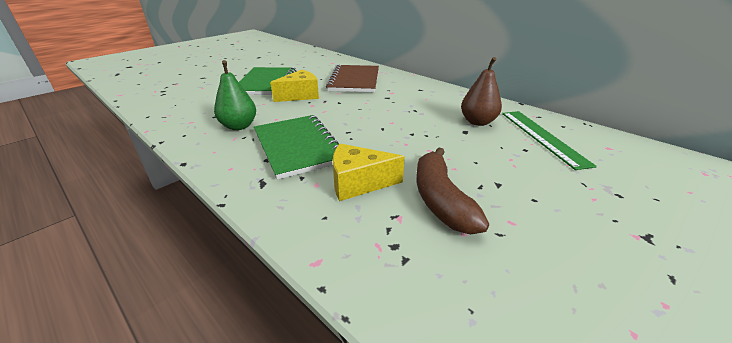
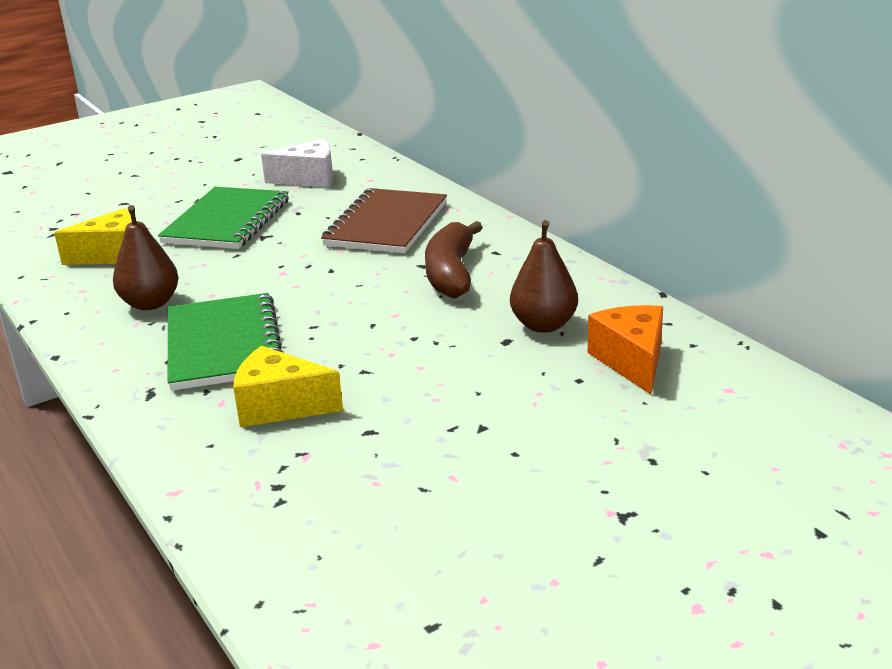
camera: 15 degrees right, 5 degrees down
(239, 126) = (150, 303): green pear -> brown pear
(300, 95) = (272, 252): yellow cheese -> yellow cheese (113, 255)
(301, 63) = (309, 179): none -> white cheese
(440, 200) = (378, 439): brown banana -> brown banana (451, 273)
(542, 137) = (631, 361): green ruler -> orange cheese

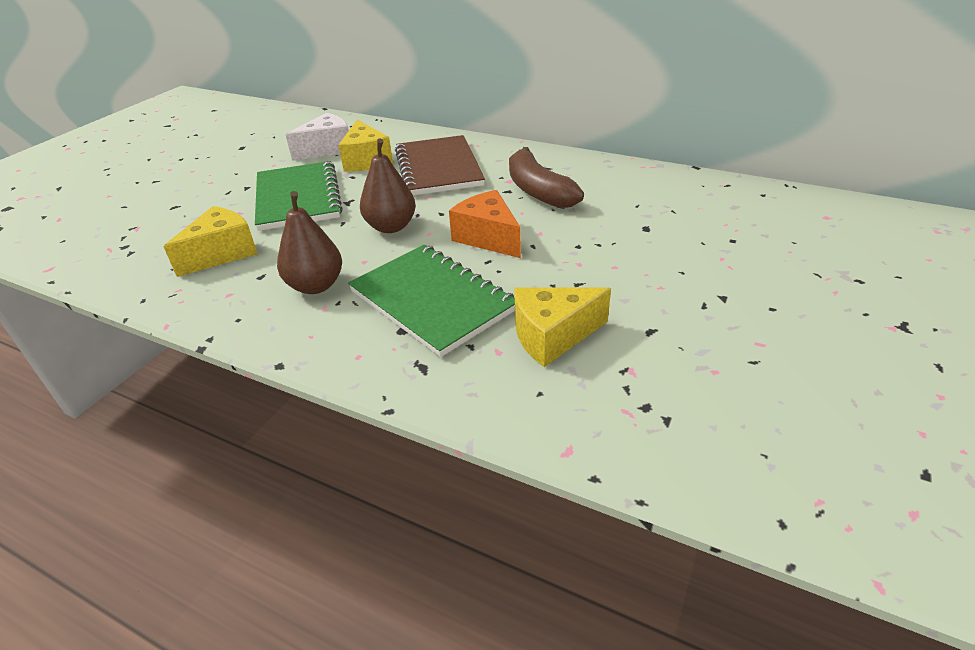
camera: 30 degrees left, 10 degrees up
(330, 199) = (366, 160): none -> yellow cheese
(543, 325) = (654, 209): brown pear -> brown pear (391, 227)
(631, 361) = (745, 217): orange cheese -> orange cheese (488, 238)

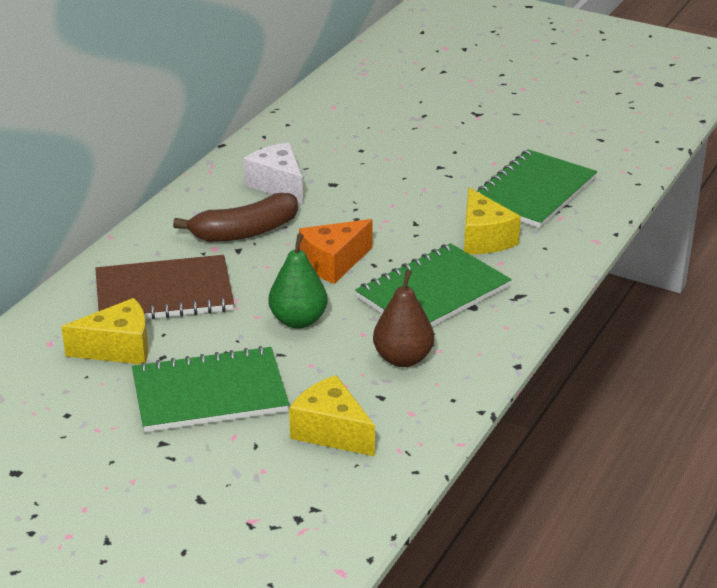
camera: 90 degrees left, 5 degrees down
(327, 149) = (65, 385): white cheese -> white cheese (278, 185)
(391, 227) = (298, 320): brown pear -> green pear
(691, 383) = (533, 192): none -> green notebook

